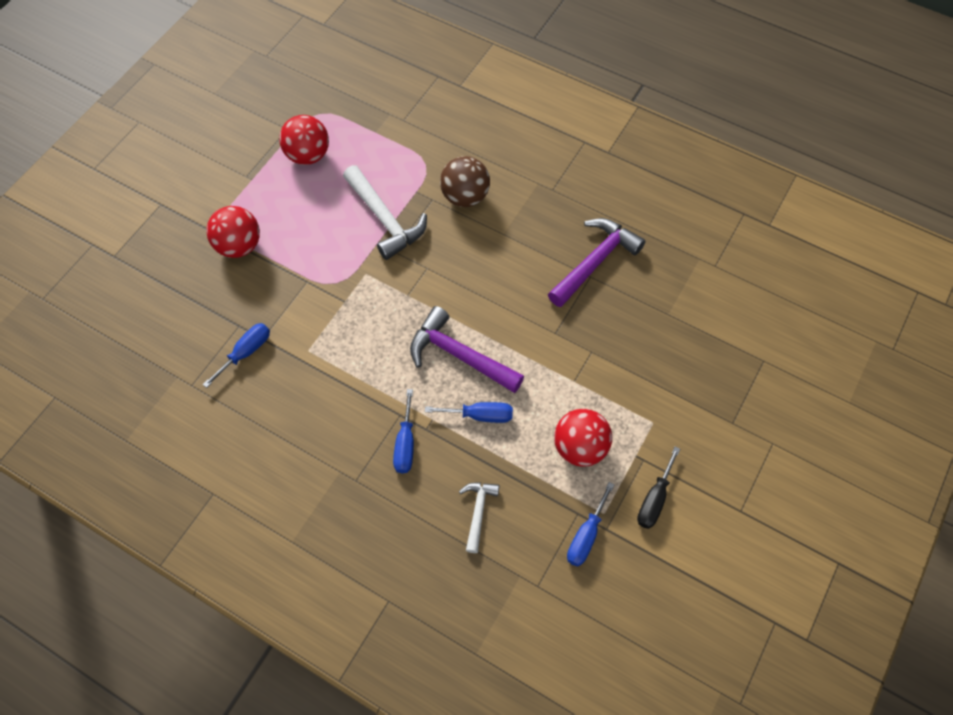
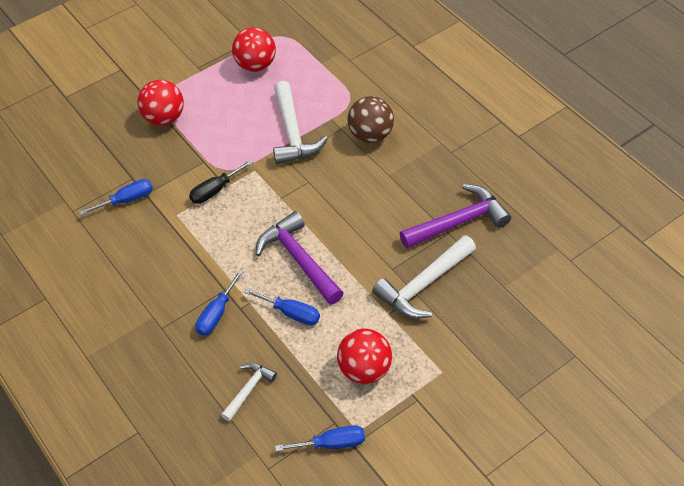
camera: 25 degrees right, 10 degrees down
(586, 536) = (332, 444): blue screwdriver -> blue screwdriver turned 150 degrees counterclockwise
(593, 339) = (423, 285): none -> white hammer
(654, 499) = (409, 436): black screwdriver -> black screwdriver (215, 190)

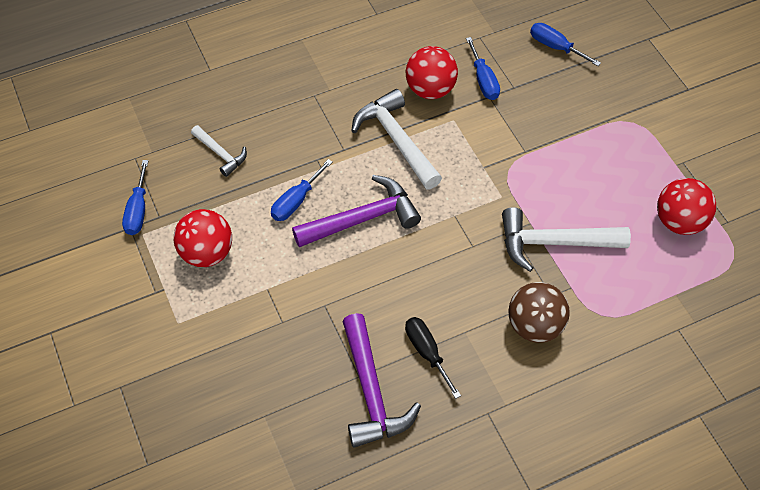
camera: 100 degrees right, 5 degrees up
(164, 118) = (600, 122): red ball -> red ball (430, 89)
(215, 190) = (479, 156): black screwdriver -> black screwdriver (427, 352)
(216, 314) = (316, 139): blue screwdriver -> blue screwdriver (555, 47)
(423, 285) = (292, 331): white hammer -> white hammer (396, 140)

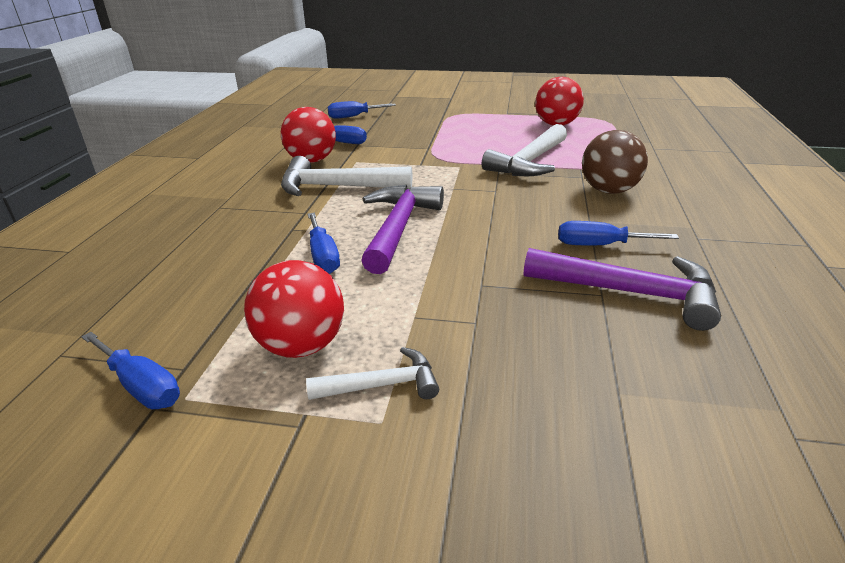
camera: 55 degrees left, 25 degrees down
(221, 154) = (183, 282): white hammer -> white hammer (382, 385)
(427, 352) = (600, 245): black screwdriver -> blue screwdriver

